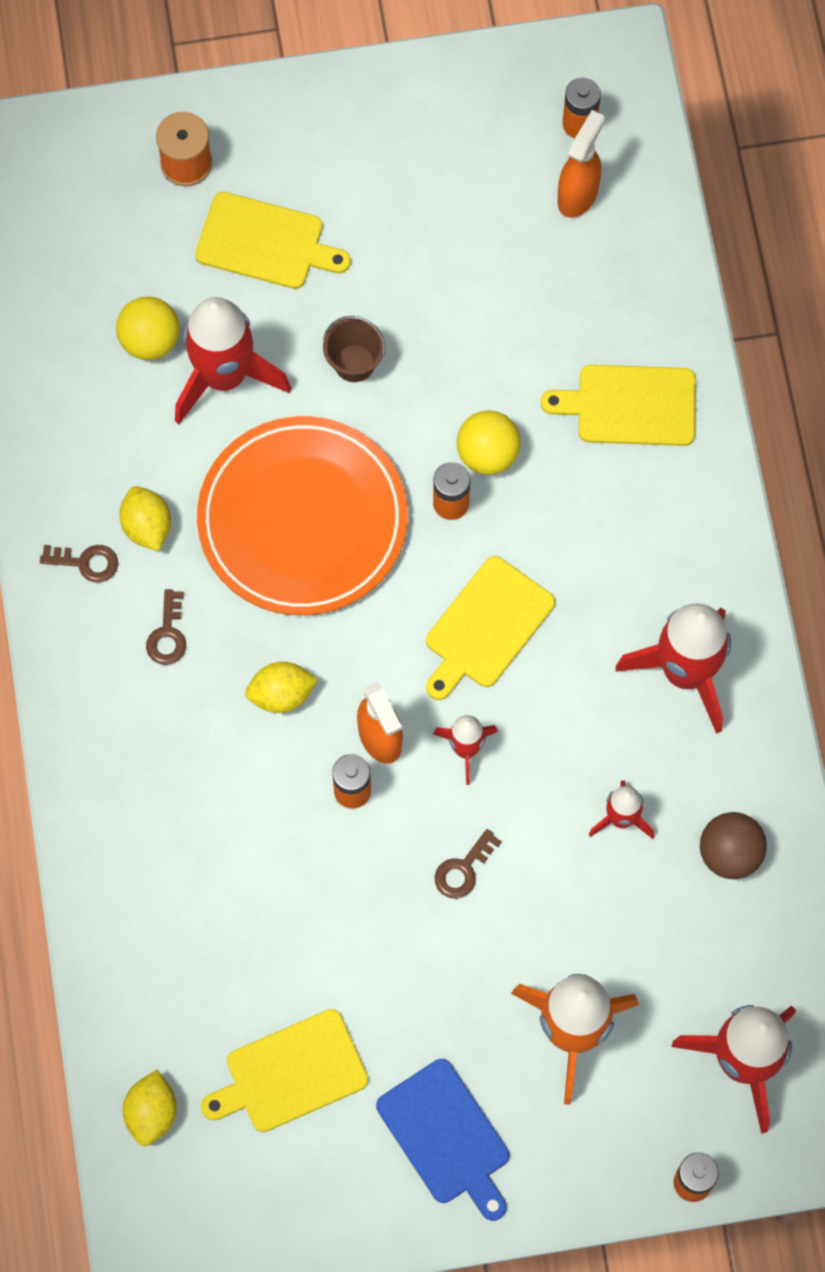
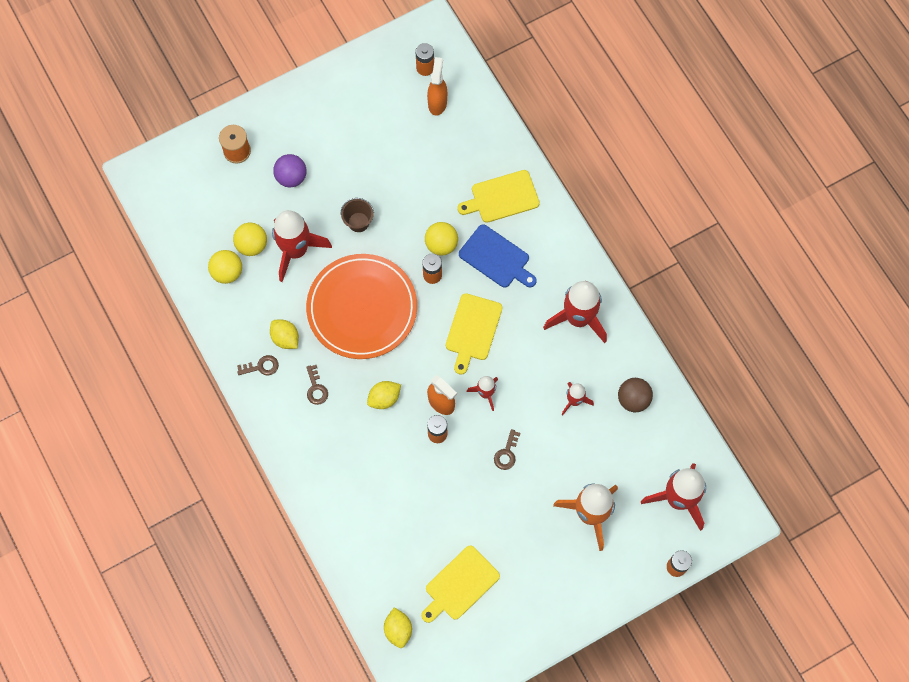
camera: 20 degrees left, 0 degrees up
(89, 374) = (227, 272): none -> yellow ball
(265, 242) = (291, 177): yellow cutting board -> purple ball
(446, 1136) = (548, 588): blue cutting board -> blue cutting board (496, 258)

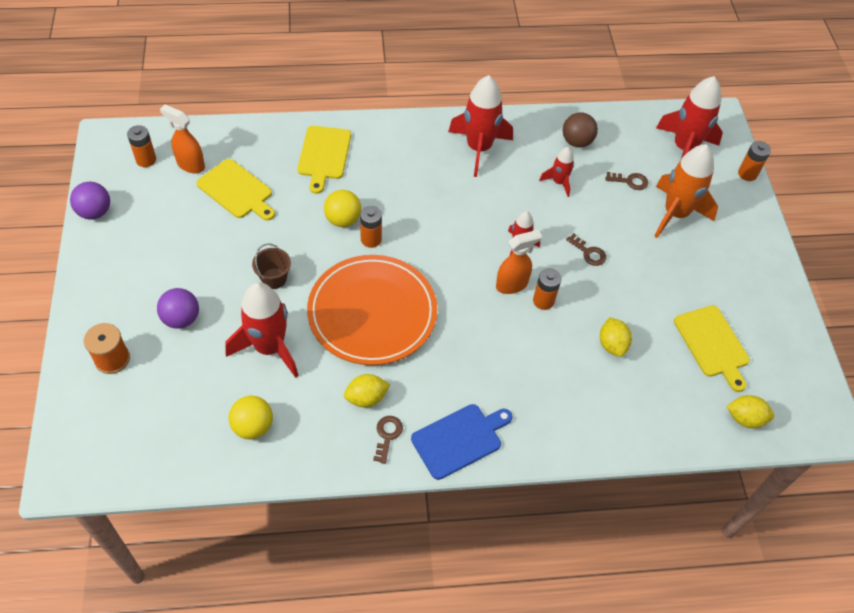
camera: 70 degrees left, 15 degrees down
(252, 245) = (236, 388): yellow ball -> none
(316, 388) = (441, 391): brown key -> brown key (630, 181)
(355, 63) = (95, 212): none -> purple ball
(384, 398) = (483, 332): yellow lemon -> yellow lemon (612, 345)
(473, 330) = (447, 230): yellow cutting board -> yellow cutting board (236, 190)
(496, 258) = (383, 183): blue cutting board -> blue cutting board (459, 439)

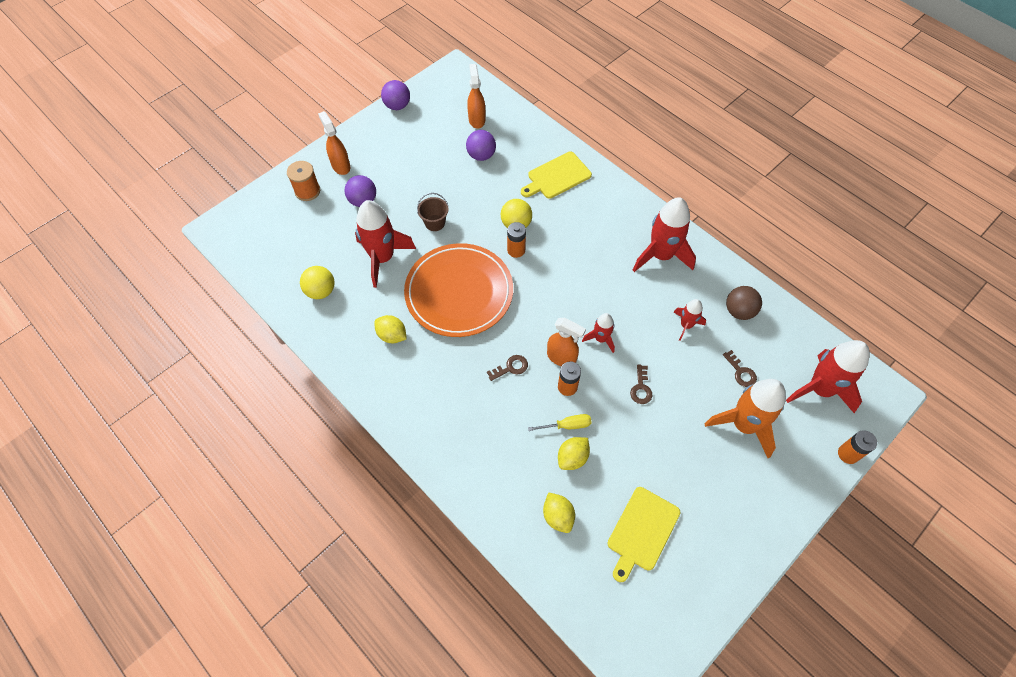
camera: 55 degrees right, 5 degrees up
(114, 309) = (341, 166): none -> orange spray bottle
(146, 160) = (458, 98): orange battery -> none
(236, 190) = (481, 155): yellow cutting board -> purple ball
(387, 435) = (374, 367): brown key -> brown key (511, 367)
(459, 439) = (406, 411): blue cutting board -> none
(579, 327) = (567, 425): none -> yellow screwdriver
(745, 418) = (593, 599): yellow lemon -> yellow lemon (558, 516)

